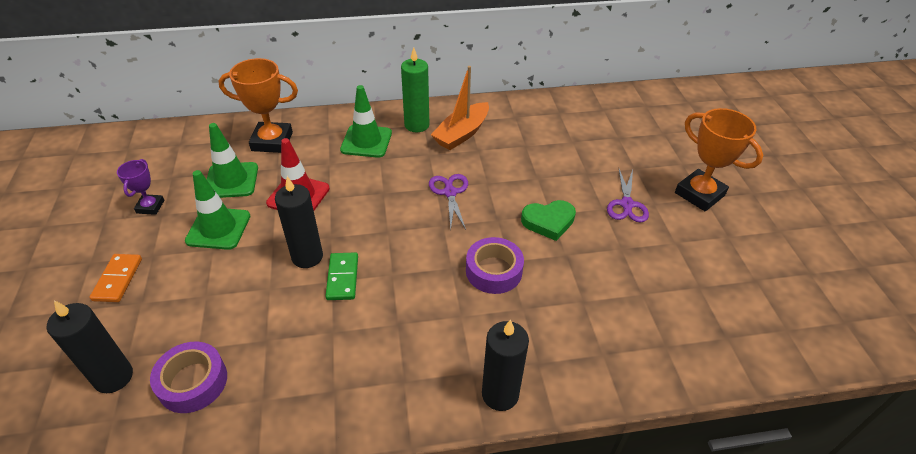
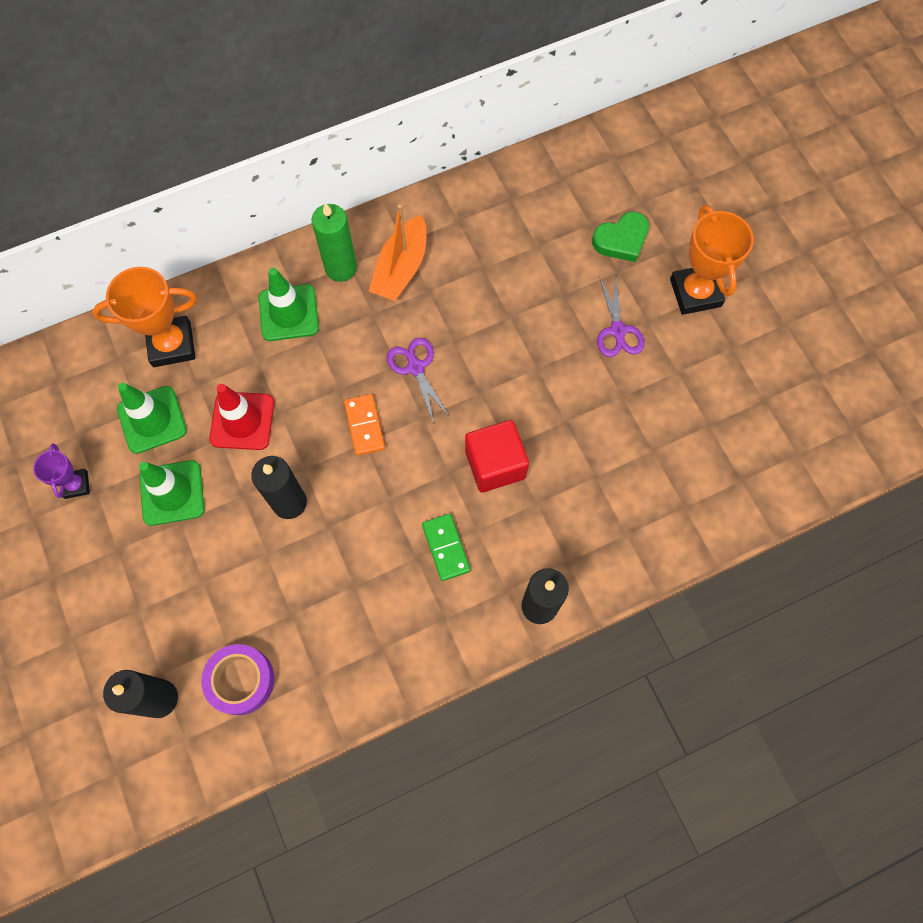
camera: 15 degrees left, 25 degrees up
(117, 279) = (96, 590): orange domino -> orange domino (364, 426)
(342, 278) = (339, 518): green domino -> green domino (446, 547)
(493, 271) = (495, 464): purple tape -> red cube
(548, 222) = (537, 380): green heart -> green heart (621, 240)
(699, 194) = (695, 293): orange trophy -> orange trophy turned 45 degrees clockwise

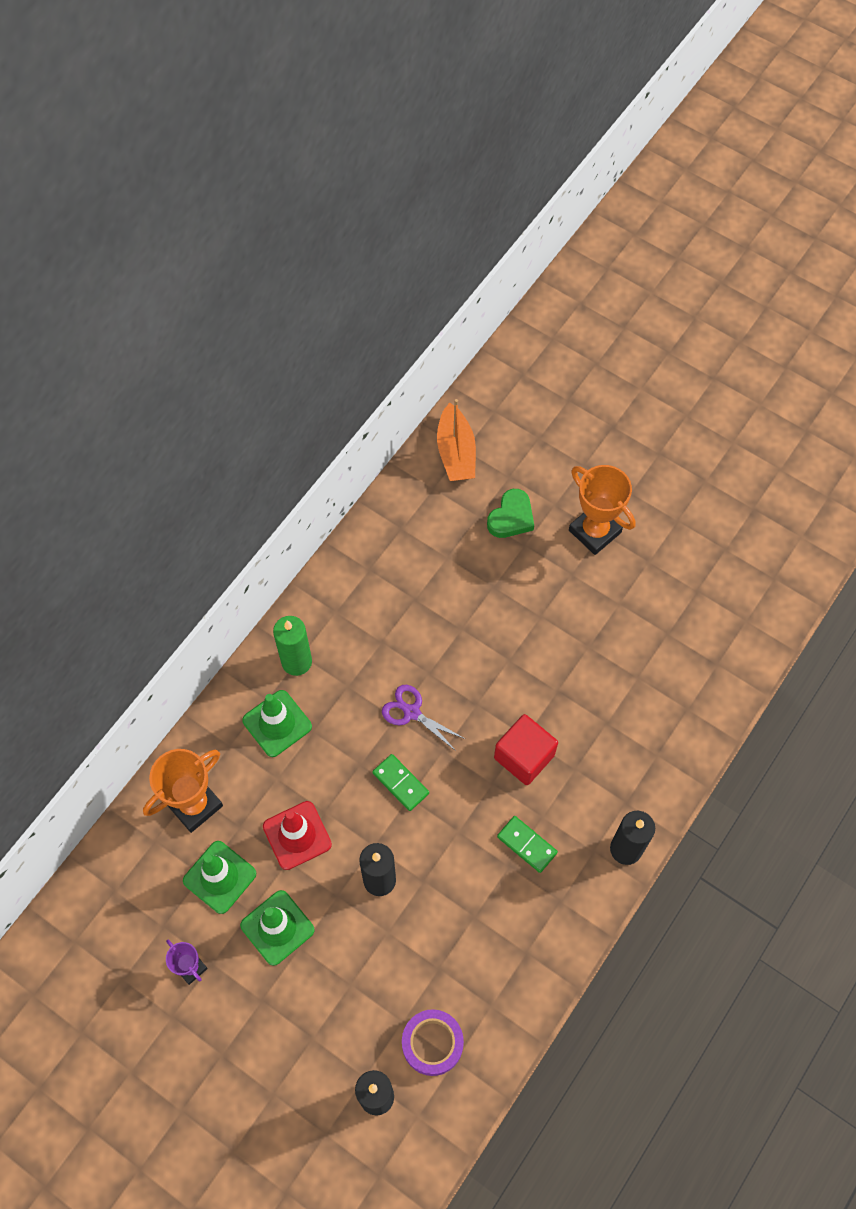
camera: 30 degrees left, 5 degrees down
(364, 426) = (400, 783): orange domino -> green domino
(401, 268) = (347, 635): orange boat -> orange boat (456, 452)
(617, 330) = (553, 595): purple scissors -> none

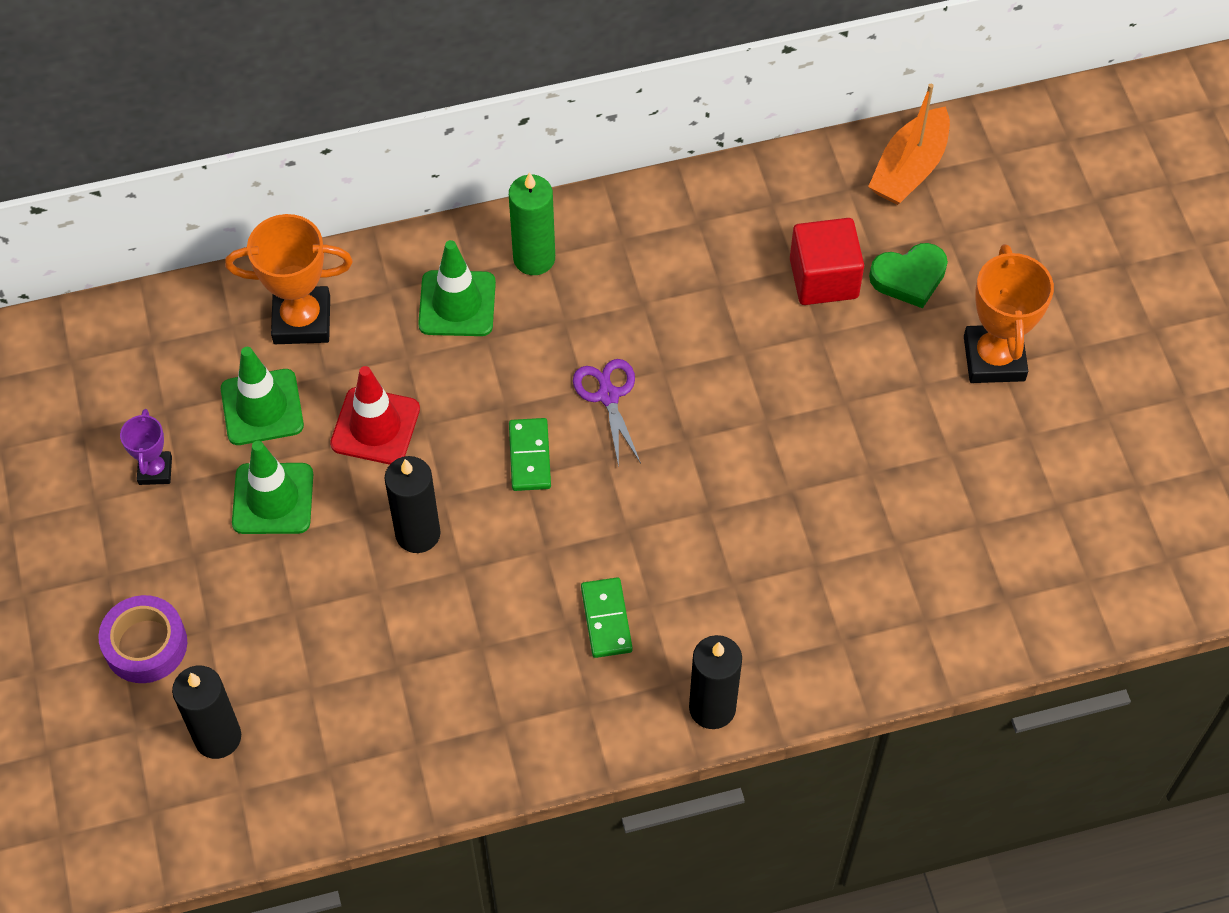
camera: 40 degrees right, 5 degrees down
(432, 1043) = (321, 733): purple tape -> purple tape (145, 644)
(524, 756) = (688, 529): red cube -> red cube (823, 278)

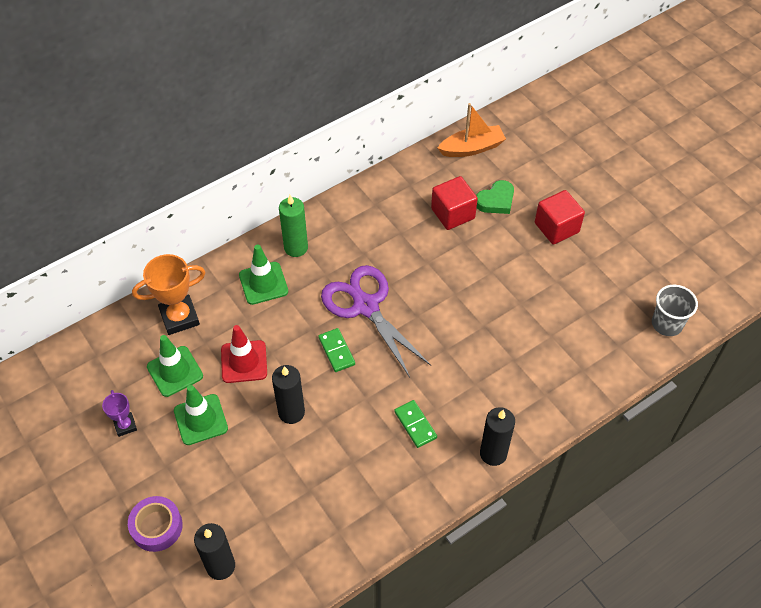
camera: 20 degrees left, 5 degrees down
(608, 396) = (366, 306): purple scissors -> purple scissors, size x1.95
(909, 168) = (472, 148): orange boat -> orange boat turned 120 degrees counterclockwise
(994, 358) = (556, 227): orange trophy -> red cube
(1108, 588) = (667, 324): none -> grey cup

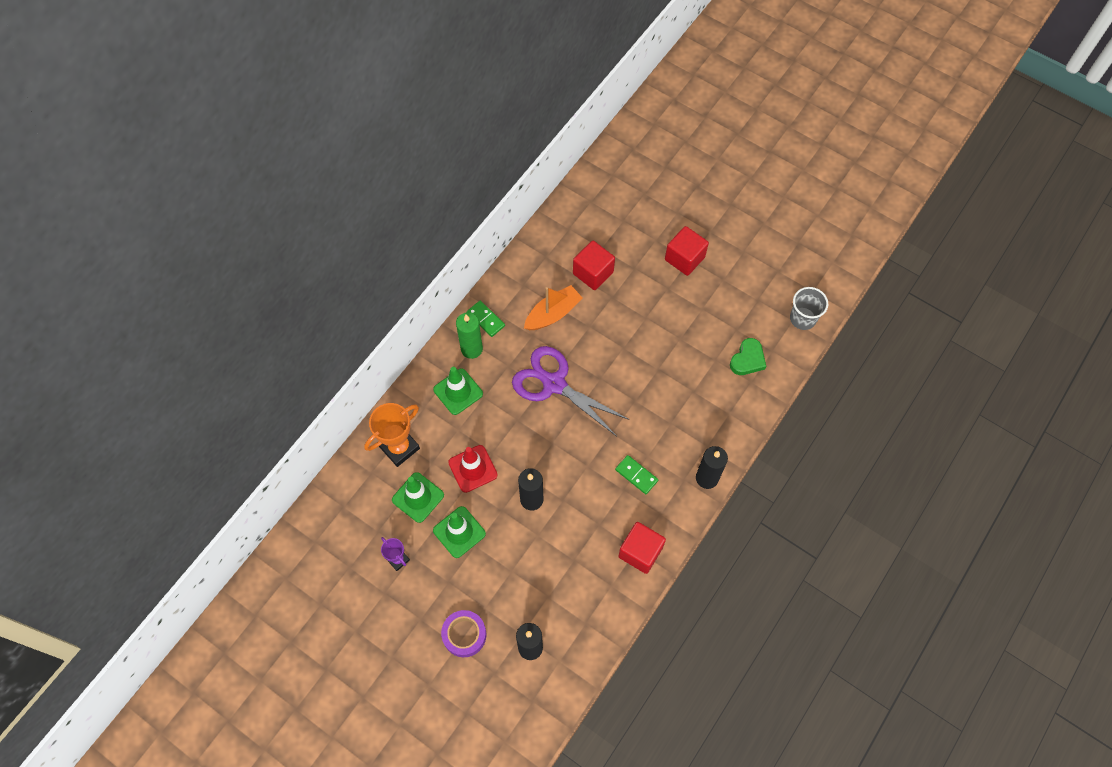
camera: 20 degrees left, 10 degrees up
(336, 351) = (546, 433): green domino -> green domino (485, 319)
(386, 506) = (640, 552): none -> red cube
(472, 148) = (585, 203): orange boat -> orange boat (553, 314)
(496, 200) = (625, 249): green heart -> green heart (747, 359)

